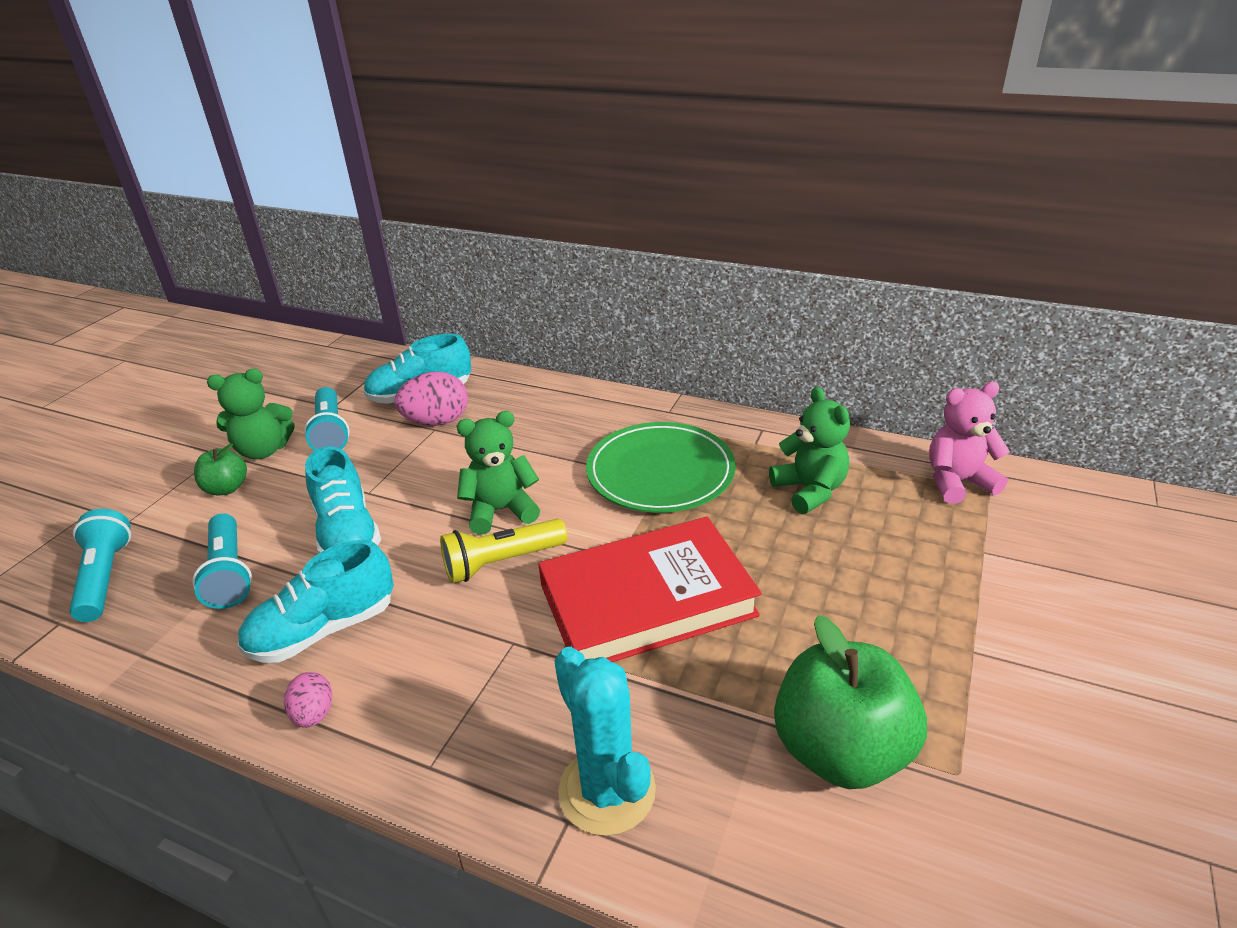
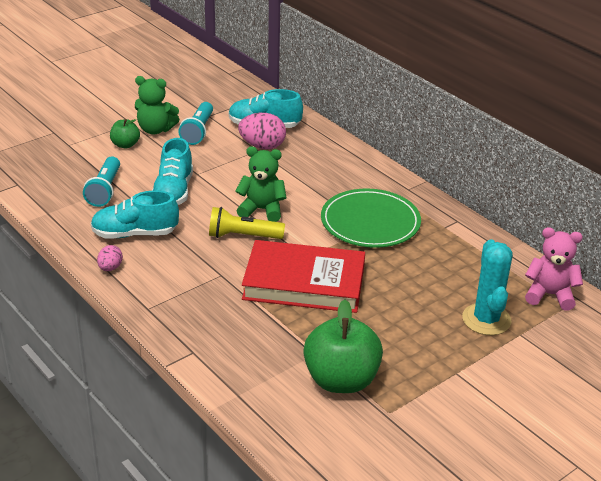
camera: 25 degrees right, 0 degrees up
(106, 577) = (46, 170): turquoise flashlight -> none
(607, 791) = (218, 349): turquoise cactus -> turquoise cactus (486, 319)
(809, 490) = (450, 265): green teddy bear -> none

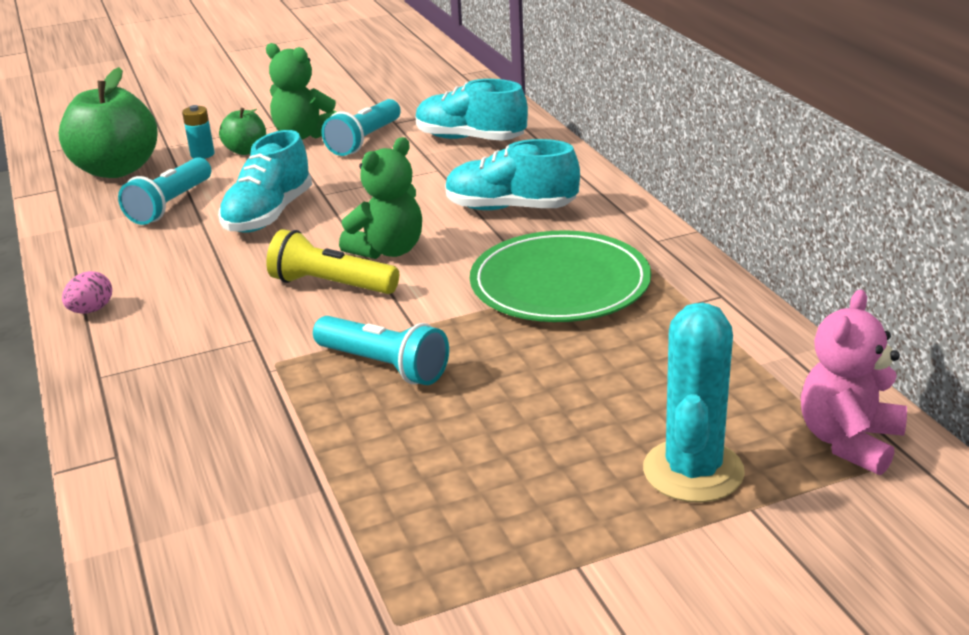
camera: 20 degrees right, 5 degrees down
(98, 150) = (202, 154): none -> turquoise battery
(135, 234) = (166, 266): turquoise shoe -> turquoise shoe (511, 208)
(262, 146) = (449, 165): pink egg -> none
(262, 210) = (388, 250): green teddy bear -> green teddy bear turned 105 degrees clockwise
(304, 283) = (384, 366): red book -> turquoise flashlight
(341, 380) = (340, 545): green apple -> green apple (117, 170)
(549, 295) = (849, 441): pink teddy bear -> pink teddy bear turned 90 degrees counterclockwise

